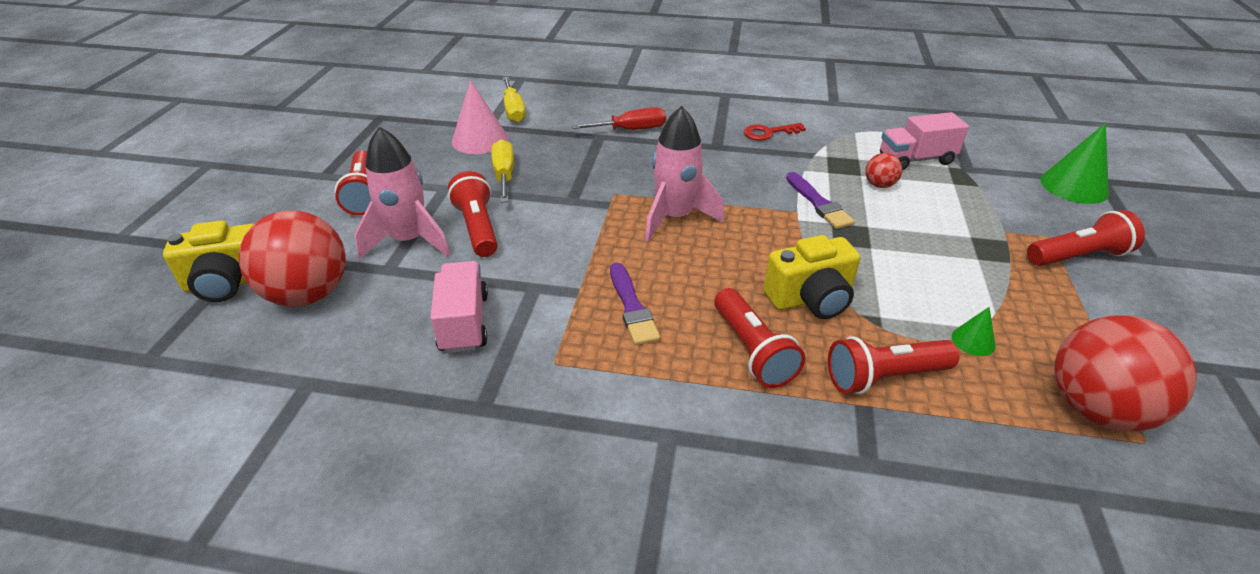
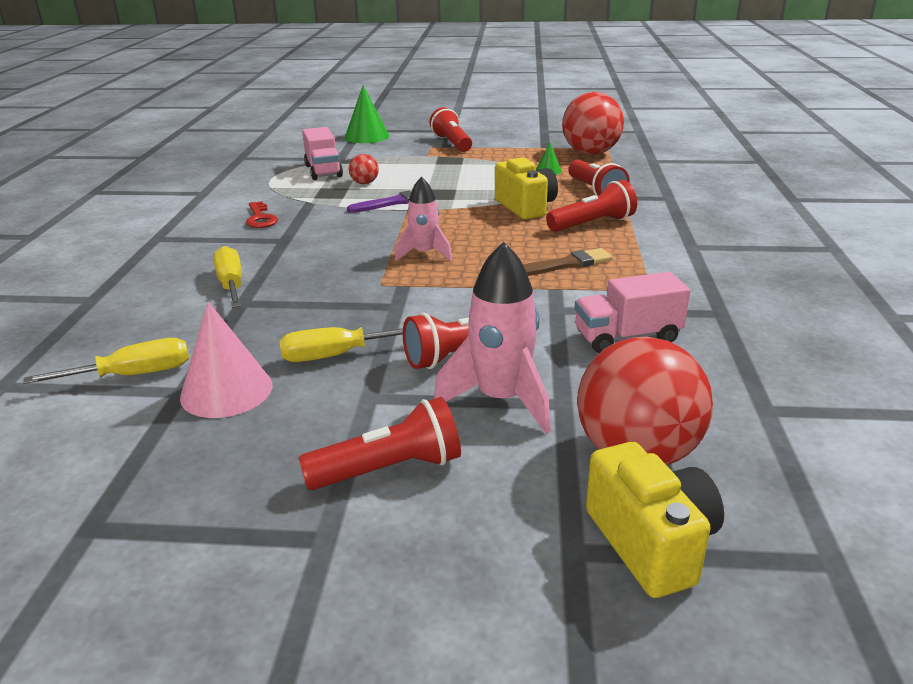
camera: 95 degrees left, 10 degrees down
(631, 130) = (231, 284): red screwdriver -> yellow screwdriver
(632, 307) = (565, 264): purple brush -> brown brush
(675, 218) = (424, 254): pink rocket -> pink rocket, size x0.66

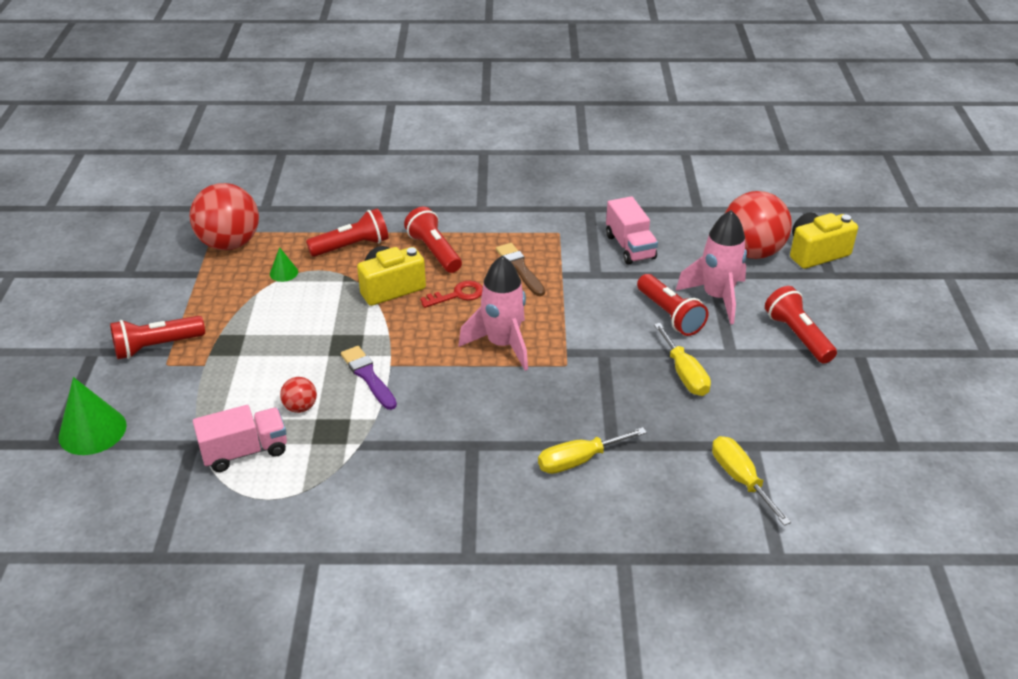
camera: 95 degrees left, 10 degrees up
(226, 391) = (745, 421): pink cone -> none
(260, 218) = (410, 477): red key -> red key (457, 295)
(424, 254) = (502, 344): pink rocket -> pink rocket, size x1.52

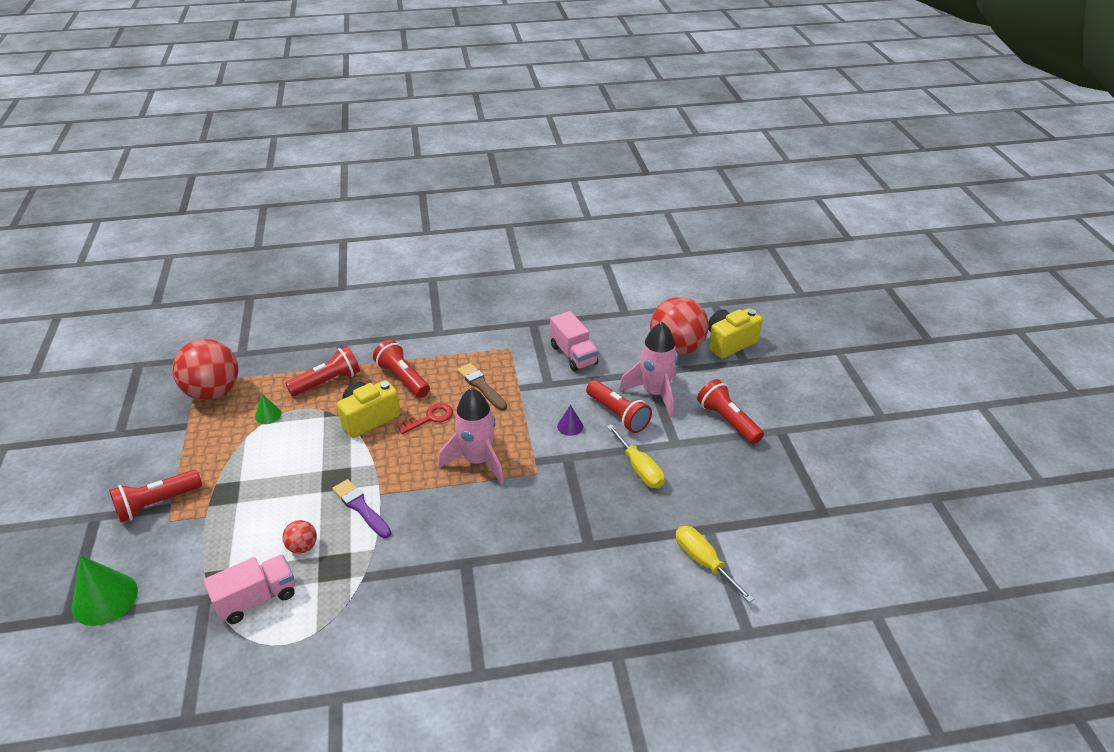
camera: 10 degrees left, 0 degrees up
(579, 460) = (562, 564): yellow screwdriver -> none
(612, 321) = (570, 426): none -> purple cone

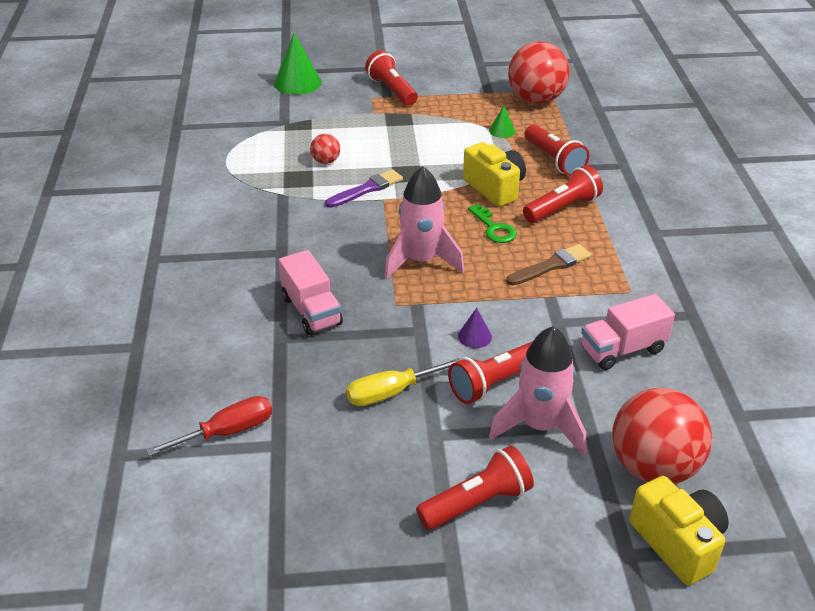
camera: 95 degrees right, 0 degrees up
(256, 599) = (275, 144): pink truck -> pink truck (311, 311)
(430, 418) = (494, 228): red key -> green key
(703, 562) = (228, 432): yellow screwdriver -> red screwdriver

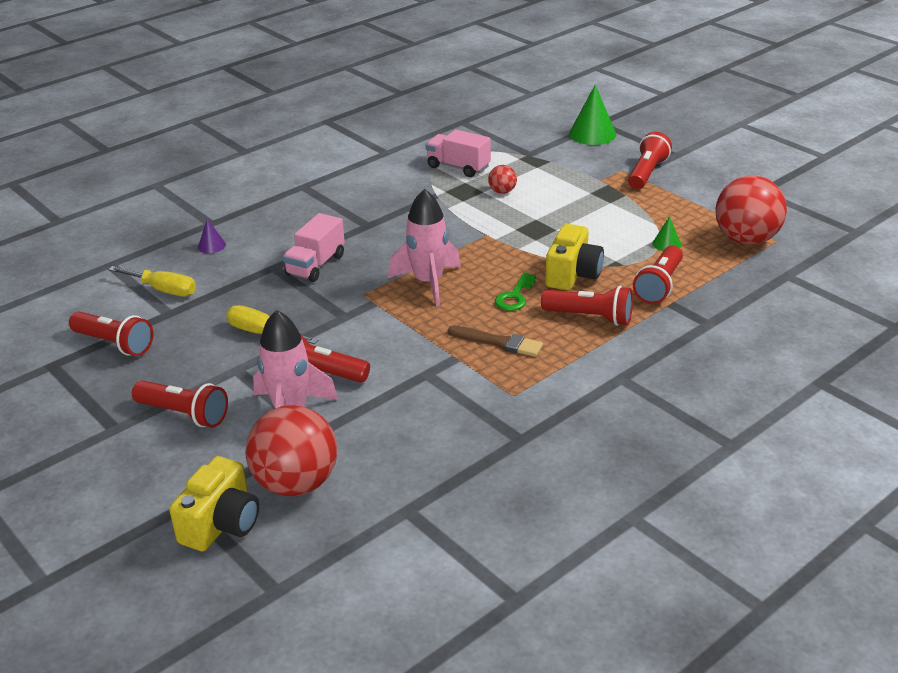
camera: 55 degrees right, 5 degrees down
(228, 432) = (163, 290): red screwdriver -> yellow screwdriver
(291, 510) = (114, 344): none -> red flashlight
(366, 189) = (490, 222): purple brush -> none
(474, 336) = (364, 342): purple cone -> purple cone (211, 245)
(622, 349) = (427, 418): pink truck -> pink truck (458, 167)

